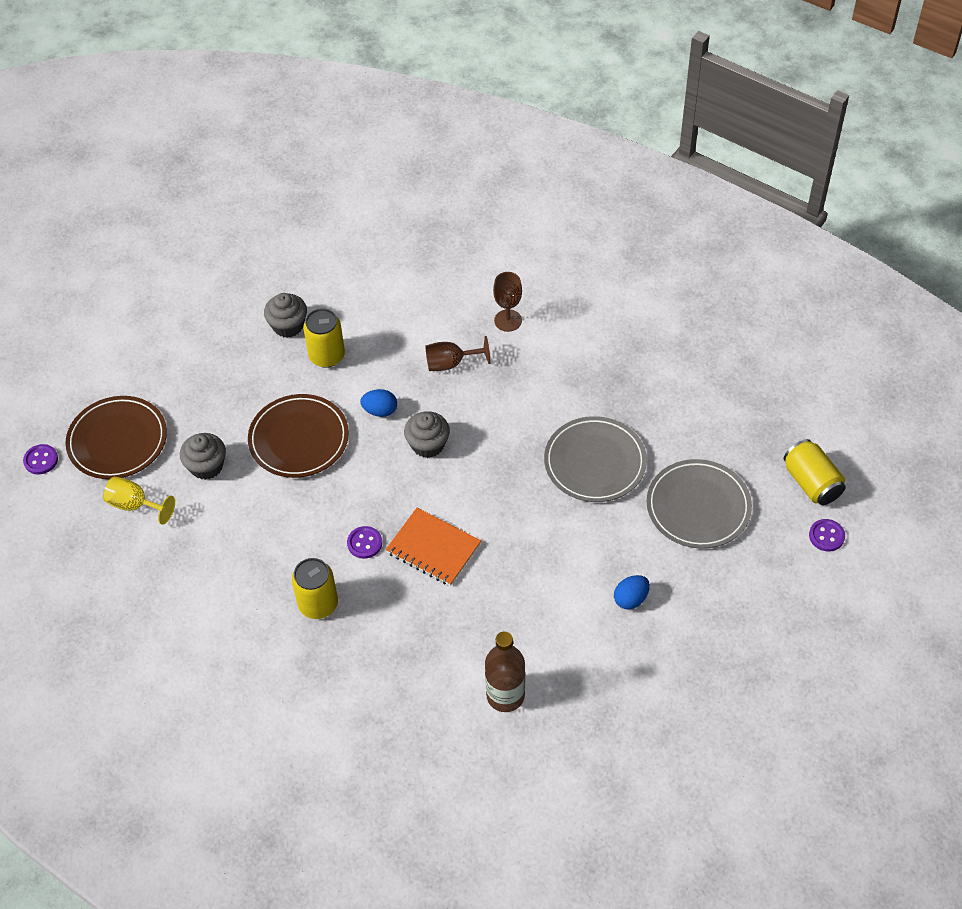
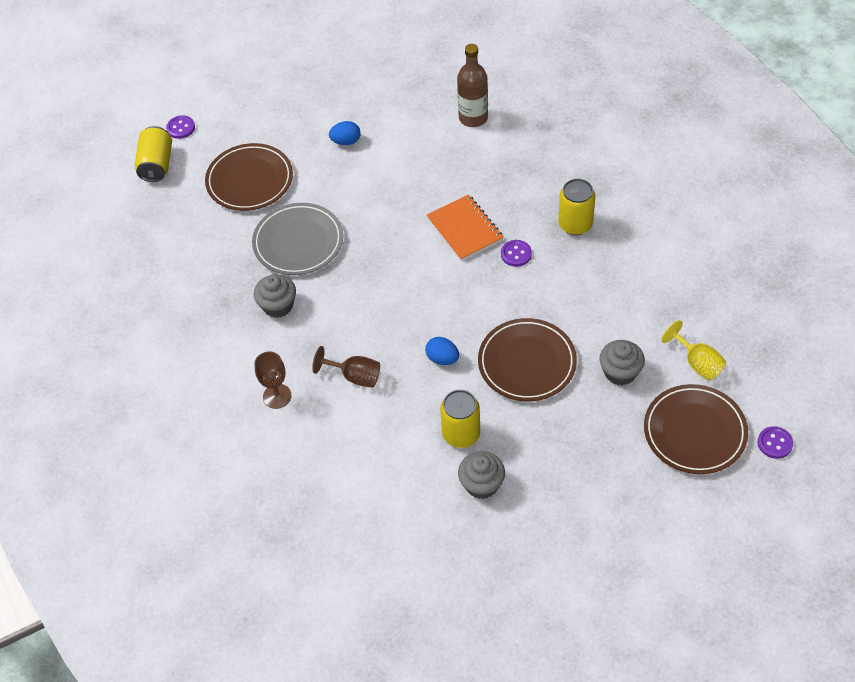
camera: 150 degrees left, 0 degrees up
(428, 445) = (420, 311): grey cupcake -> grey cupcake (278, 305)
(698, 507) = (250, 180): grey plate -> brown plate

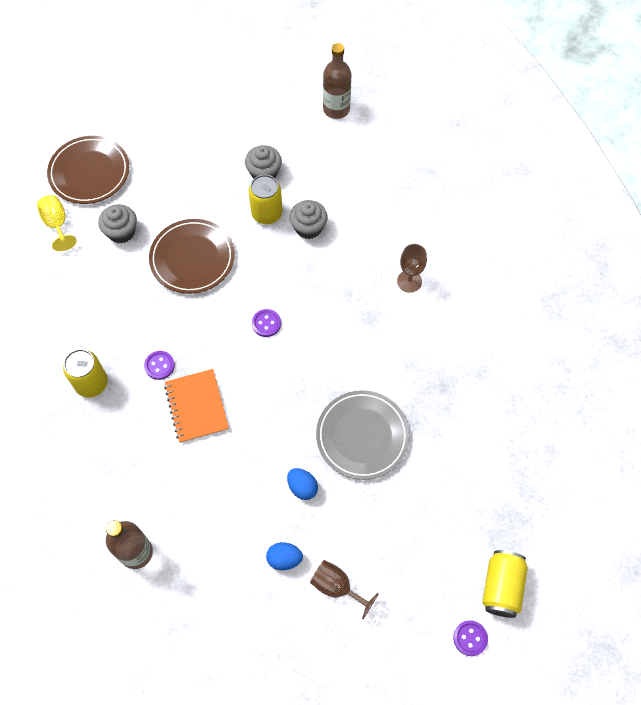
camera: 170 degrees left, 10 degrees up
(250, 180) = (400, 532): brown plate -> none
(278, 305) = (394, 369): grey cupcake -> grey cupcake (308, 228)
(355, 376) = (339, 282): brown goblet -> brown goblet (337, 587)
(415, 600) = (336, 109): none -> brown bottle
(442, 358) = (261, 280): blue egg -> blue egg (302, 487)
(775, 443) = (36, 151): purple button -> purple button (266, 323)

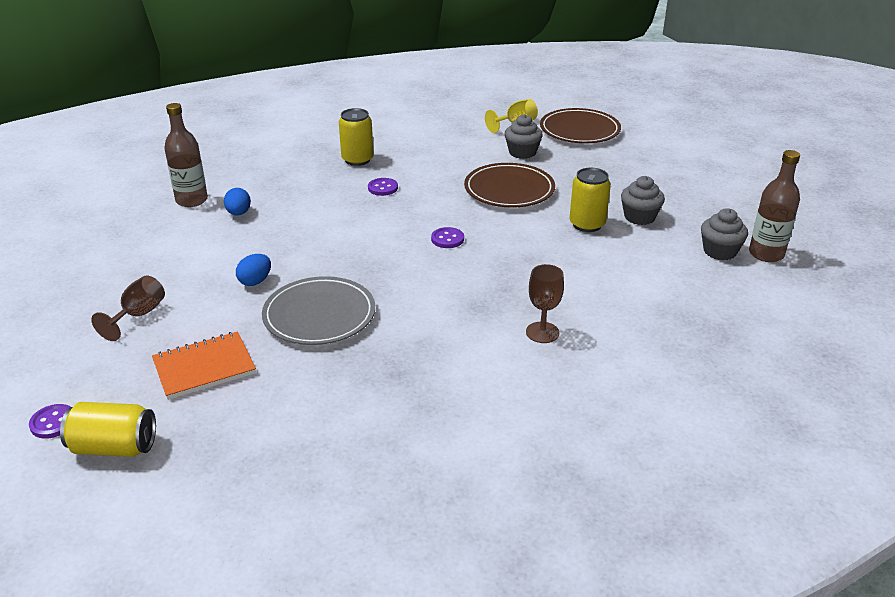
camera: 80 degrees right, 30 degrees down
(196, 407) = (342, 211): orange notebook -> orange notebook (204, 367)
(284, 559) = (175, 279): blue egg -> blue egg (239, 213)
(308, 228) = (583, 252): grey cupcake -> grey cupcake (719, 251)

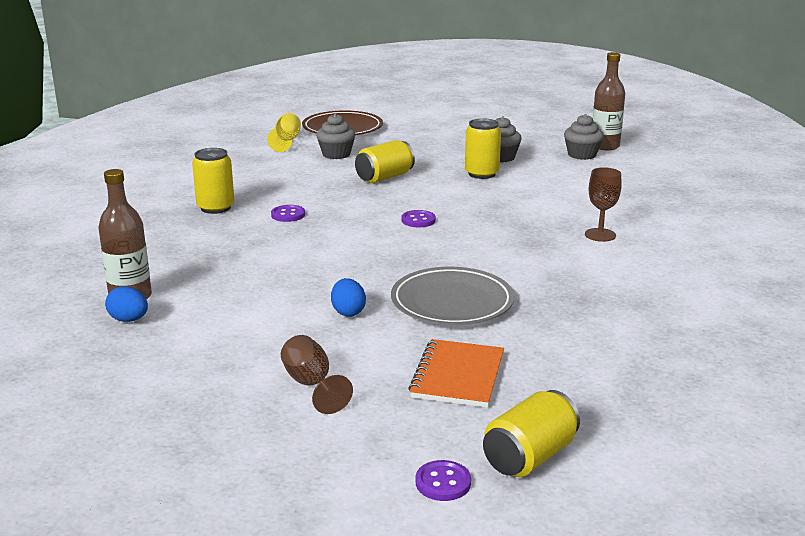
camera: 50 degrees left, 10 degrees down
(239, 213) = (206, 283): blue egg -> blue egg (129, 320)
(509, 190) = (384, 177): brown plate -> yellow can

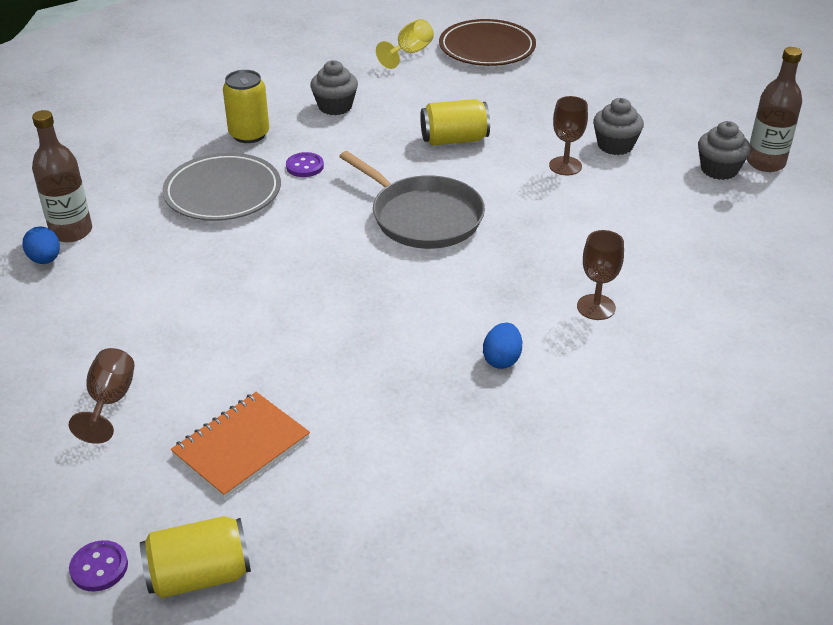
camera: 30 degrees right, 15 degrees up
(336, 154) = (439, 88): grey cupcake -> grey cupcake (335, 106)
(348, 312) = (229, 322): blue egg -> blue egg (502, 359)
(418, 220) = (423, 217): purple button -> grey pan
(452, 302) = (336, 347): grey plate -> grey plate (223, 192)
(481, 174) = (565, 166): yellow can -> brown goblet

